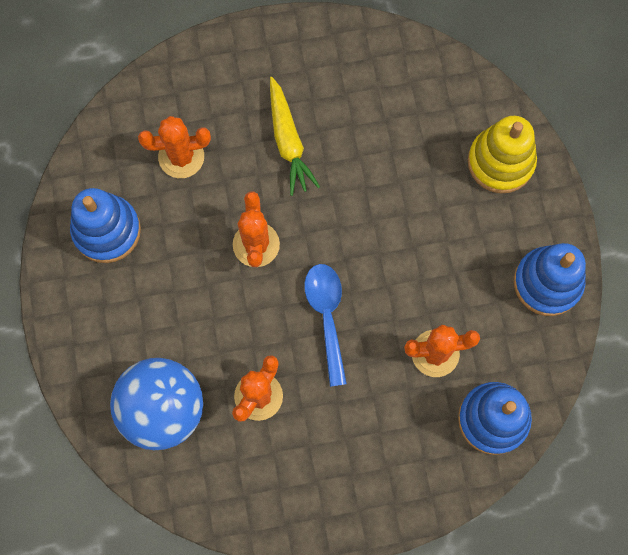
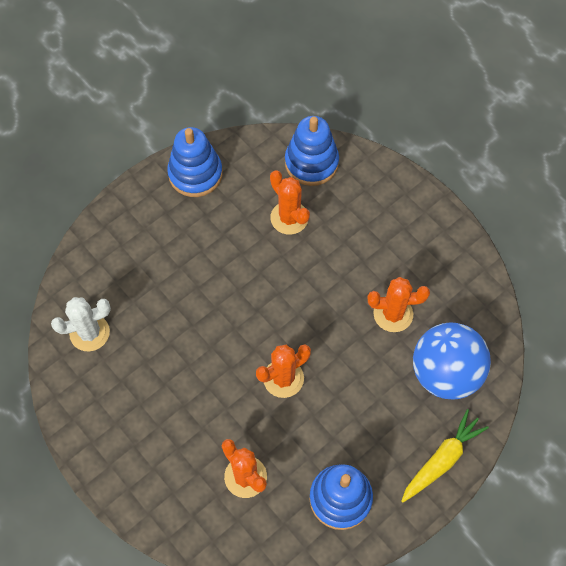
camera: 120 degrees left, 10 degrees down
(288, 141) = (185, 401): yellow carrot -> yellow carrot (441, 460)
(326, 316) = (307, 300): blue spoon -> none
(414, 88) = (89, 333): none -> white cactus
(500, 162) = (119, 244): yellow stacking toy -> none

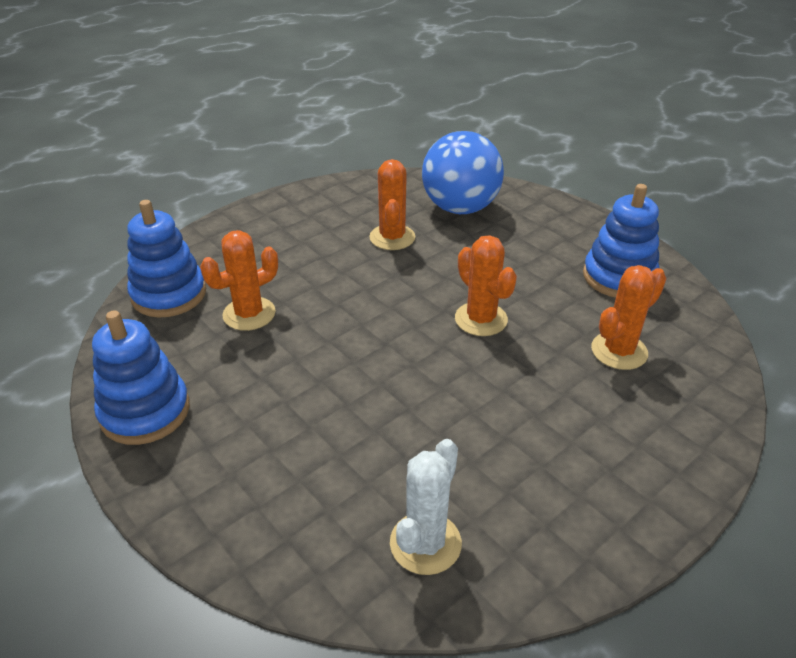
camera: 90 degrees left, 25 degrees down
(89, 333) = (425, 543): white cactus -> white cactus turned 45 degrees clockwise
(441, 460) = (555, 213): yellow carrot -> none

